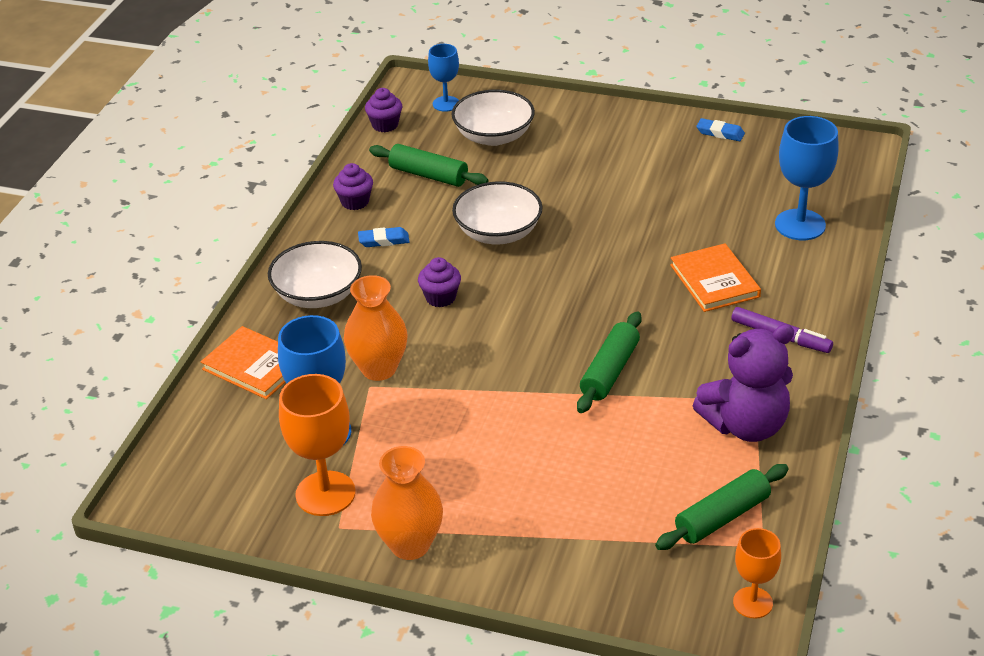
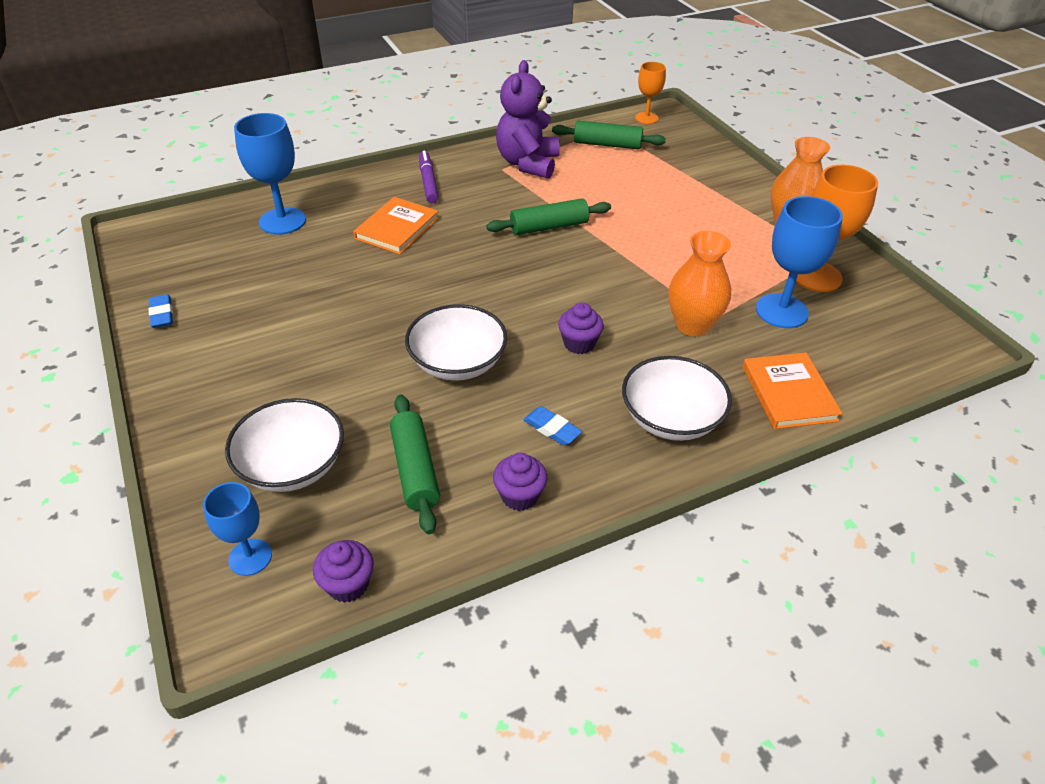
camera: 135 degrees left, 5 degrees up
(746, 425) = (528, 163): purple teddy bear -> purple teddy bear turned 105 degrees counterclockwise

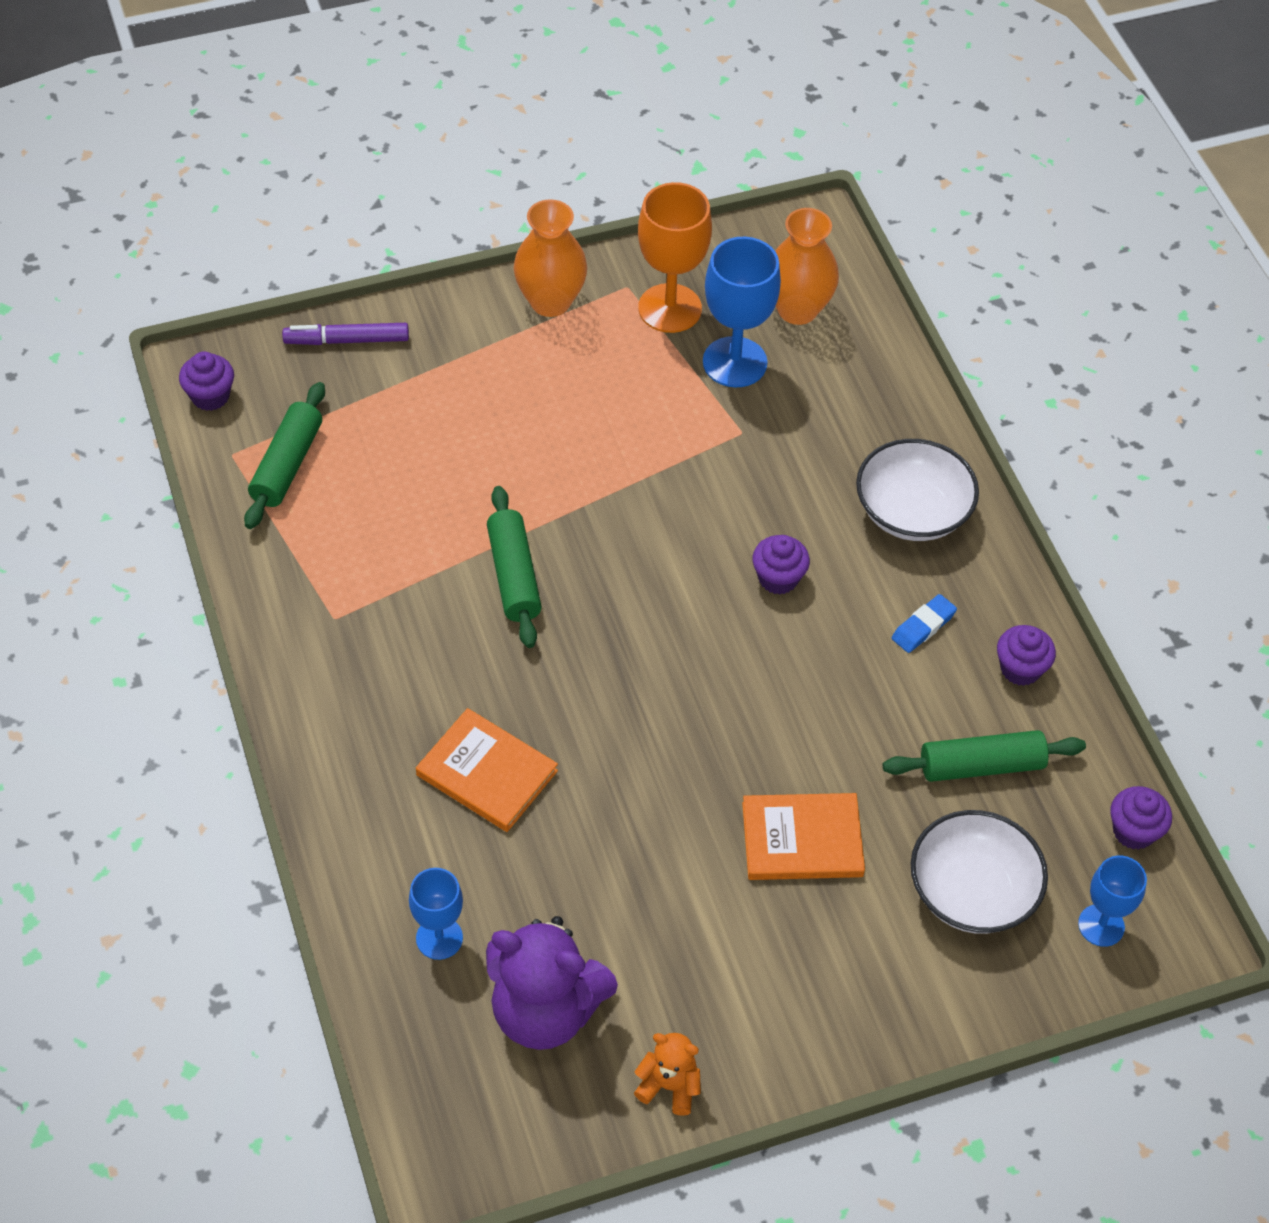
camera: 85 degrees left, 10 degrees up
(162, 314) = (669, 1086): blue eraser -> orange teddy bear
(282, 221) = (439, 938): blue goblet -> blue goblet, size x0.61
(428, 182) = (356, 724): purple marker -> purple marker (347, 340)
(457, 363) = (804, 712): white bowl -> none
(528, 163) = (325, 580): purple teddy bear -> purple teddy bear (545, 1010)
(646, 118) = (210, 396): orange goblet -> purple cupcake
(692, 325) = (753, 456): orange vase -> orange vase (797, 309)
(789, 393) = (878, 396): orange book -> orange book (802, 840)

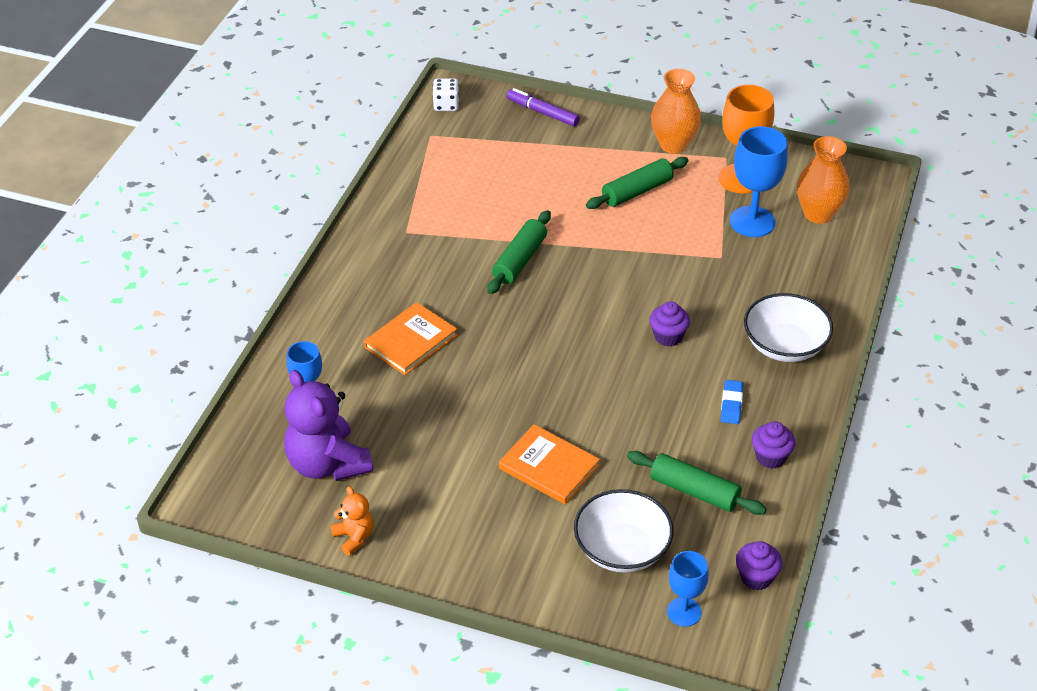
camera: 40 degrees right, 10 degrees down
(210, 396) = (446, 105): purple cupcake -> white dice
(287, 465) = (453, 153): green rolling pin -> green rolling pin (637, 191)
(487, 773) = (410, 341): orange book -> orange book turned 60 degrees clockwise
(923, 627) = (731, 404): blue eraser -> blue eraser turned 75 degrees counterclockwise

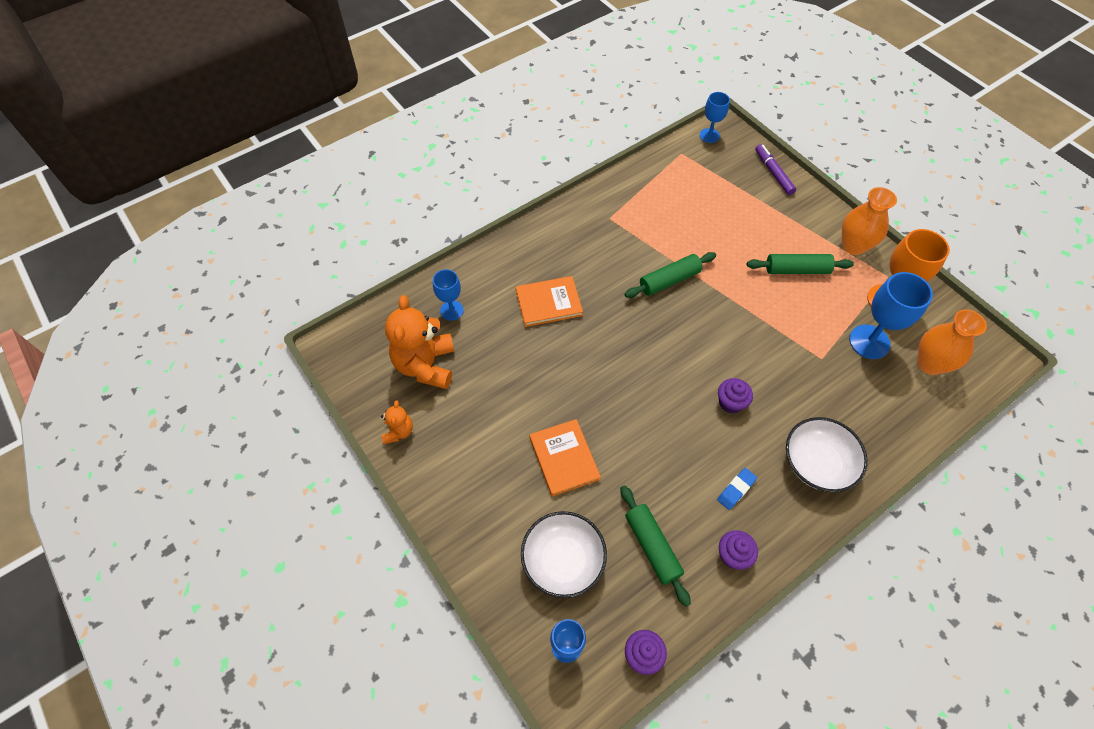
camera: 35 degrees right, 15 degrees up
(327, 464) = (426, 365): purple teddy bear -> orange teddy bear
(446, 105) = (709, 135): white dice -> blue goblet

